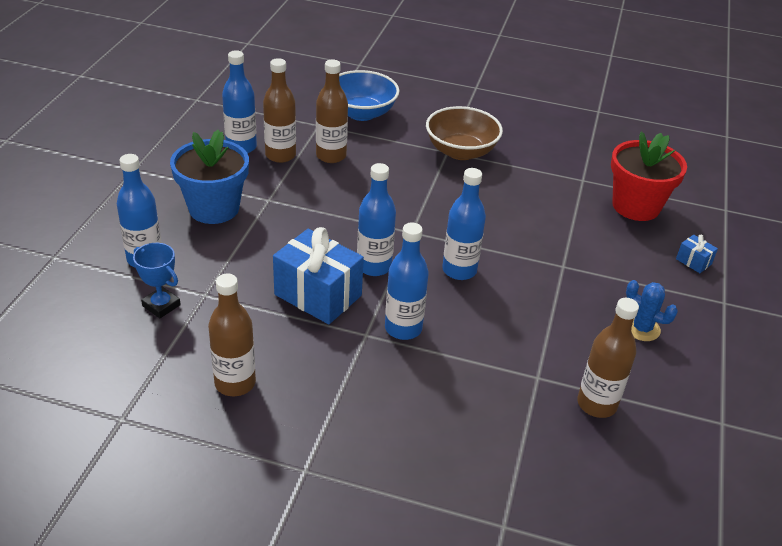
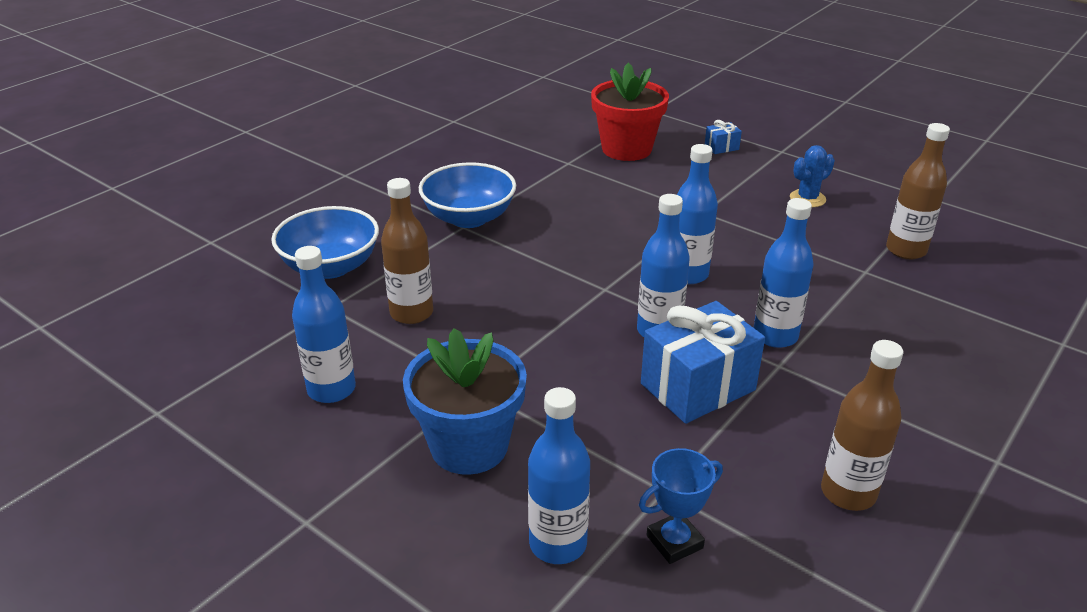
camera: 65 degrees left, 5 degrees down
(280, 155) = (379, 356): brown bottle -> none
(461, 151) = (469, 218): brown bowl -> blue bowl

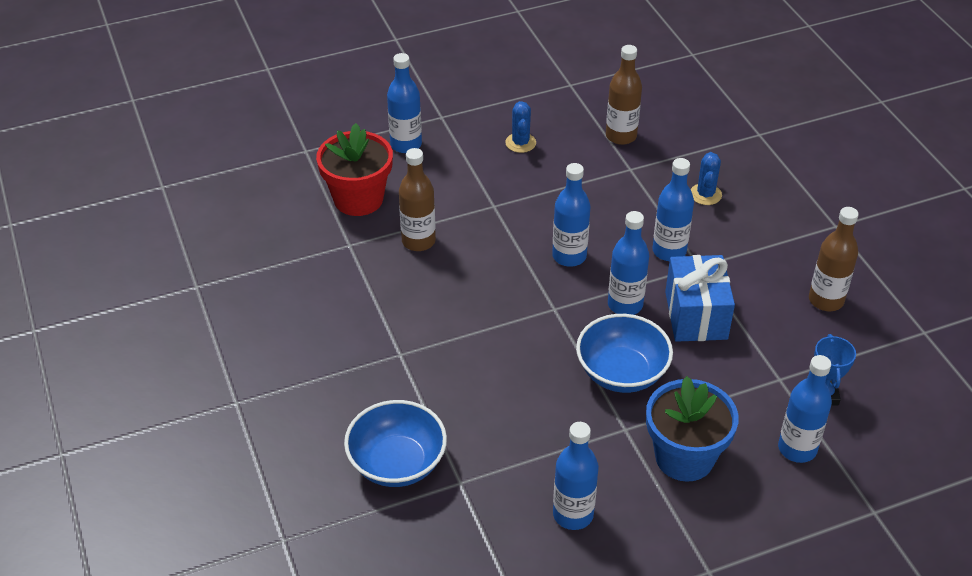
camera: 60 degrees left, 10 degrees up
(411, 313) = (506, 433): brown bottle -> brown bottle (418, 241)
(469, 218) = (389, 344): blue bowl -> blue bowl (621, 373)
(721, 147) = (406, 145): blue gift -> blue bottle
(900, 334) = (705, 194): none -> blue cactus

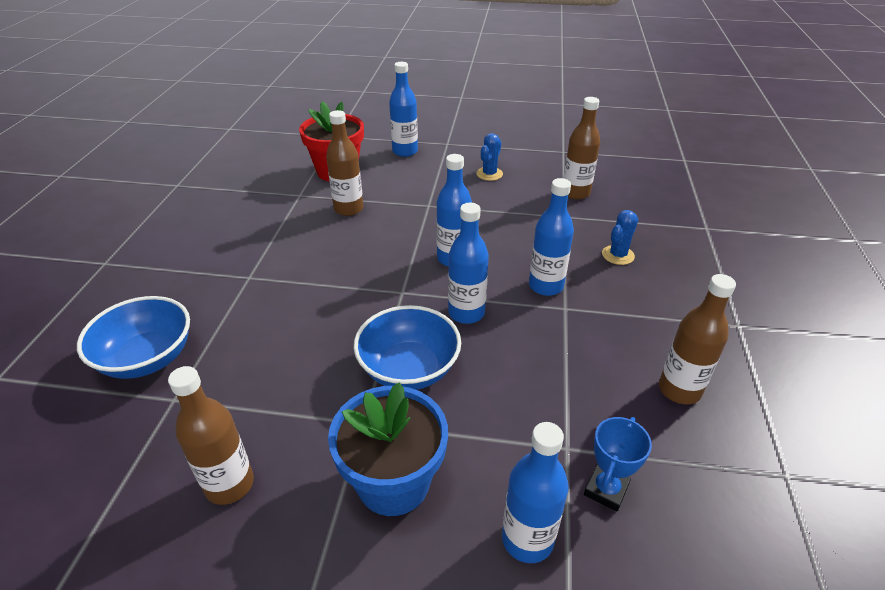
camera: 30 degrees right, 5 degrees down
(573, 514) = (229, 484): blue bottle -> brown bottle
(696, 315) = (526, 348): blue gift -> none

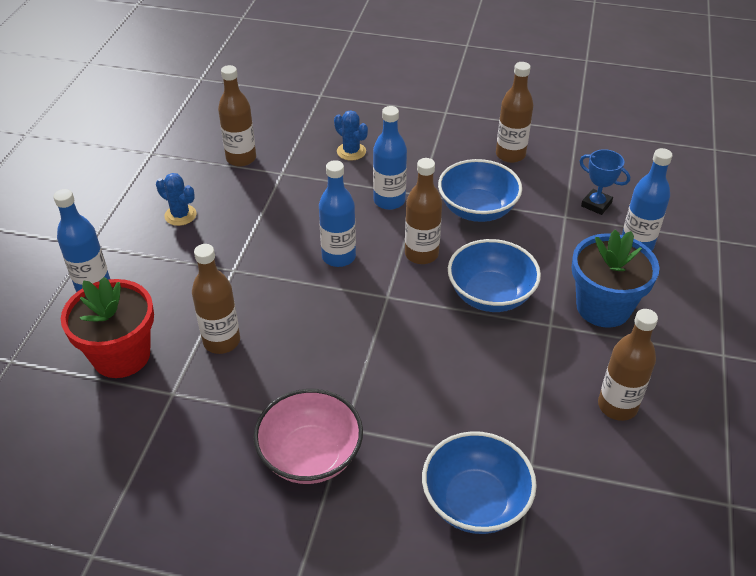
camera: 85 degrees left, 5 degrees up
(226, 261) = (310, 455): none -> pink bowl
(466, 313) = (421, 254): blue bottle -> brown bottle
(553, 357) = (477, 209): none -> blue bowl

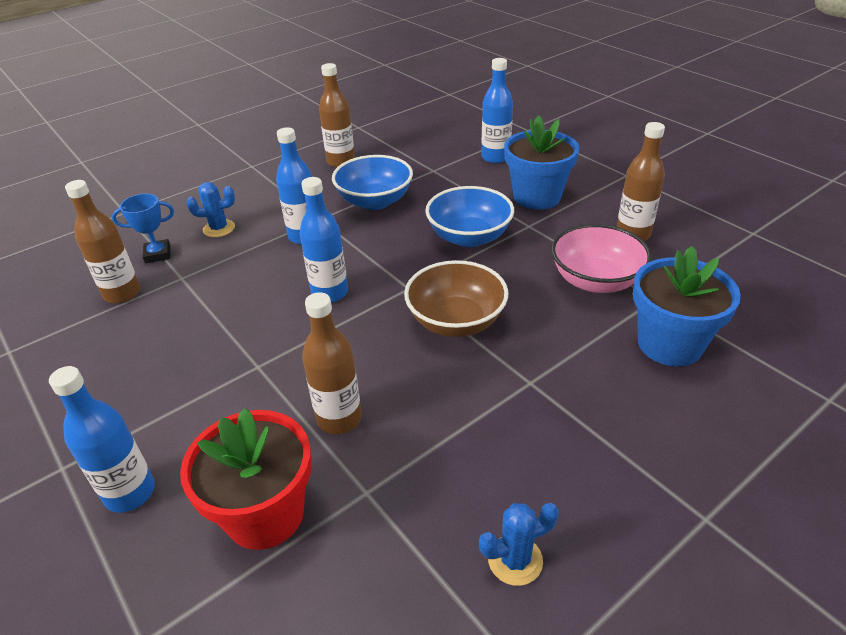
camera: 50 degrees left, 5 degrees down
(180, 215) = (131, 370): blue cactus -> blue cactus (515, 560)
(310, 455) = (542, 421): pink bowl -> pink bowl (595, 280)
(374, 347) = (456, 321): none -> brown bowl
(421, 254) = (385, 248): brown bottle -> none
(475, 501) = (669, 344): blue bowl -> blue flower pot
(596, 204) = (439, 154): blue trophy -> blue trophy (158, 254)

